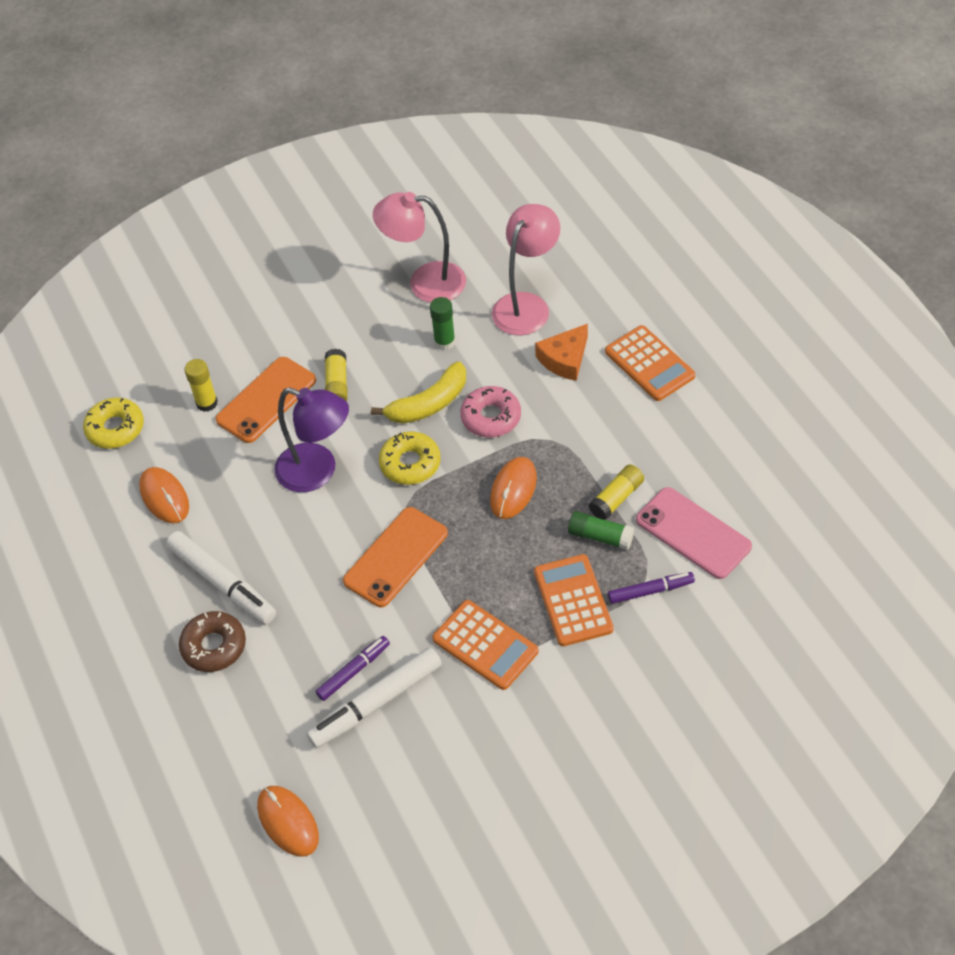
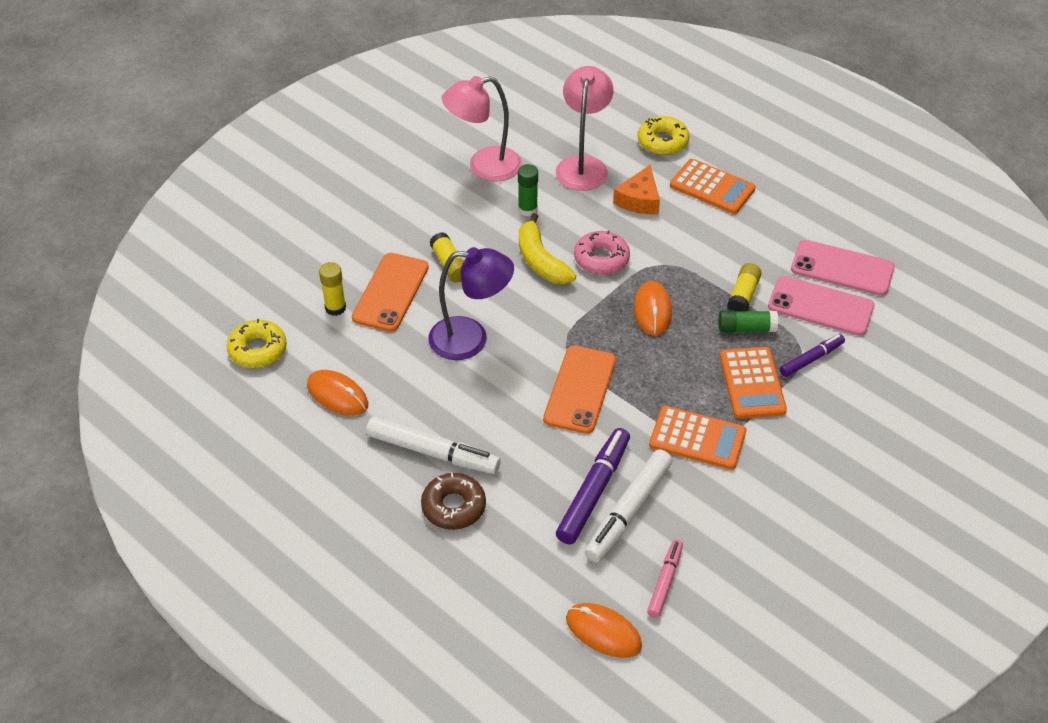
camera: 25 degrees left, 5 degrees down
(353, 671) = (594, 491): purple marker -> purple marker, size x1.67
(373, 789) = (665, 582): none -> pink marker
(410, 463) = (551, 312): yellow donut -> yellow donut (662, 141)
(429, 404) = (541, 261): yellow banana -> yellow banana turned 120 degrees clockwise
(573, 600) = (752, 383): orange calculator -> orange calculator turned 150 degrees counterclockwise
(741, 495) = (842, 268): none -> pink phone

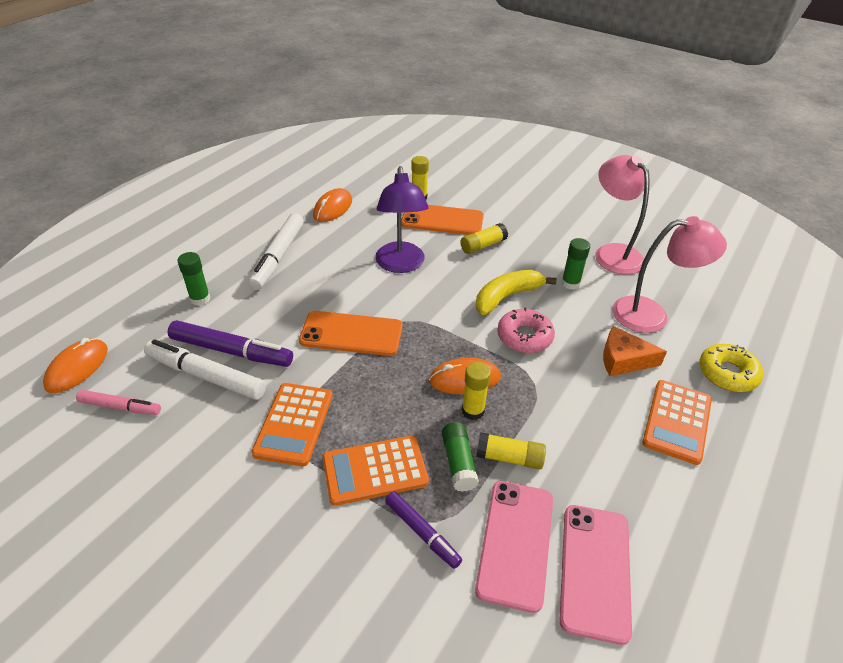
camera: 80 degrees right, 5 degrees down
(258, 350) = (371, 172): yellow donut -> none
(453, 507) = (223, 272): brown donut -> none
(501, 526) = (200, 299): none -> green glue stick
(691, 310) = (473, 411): none -> yellow glue stick

